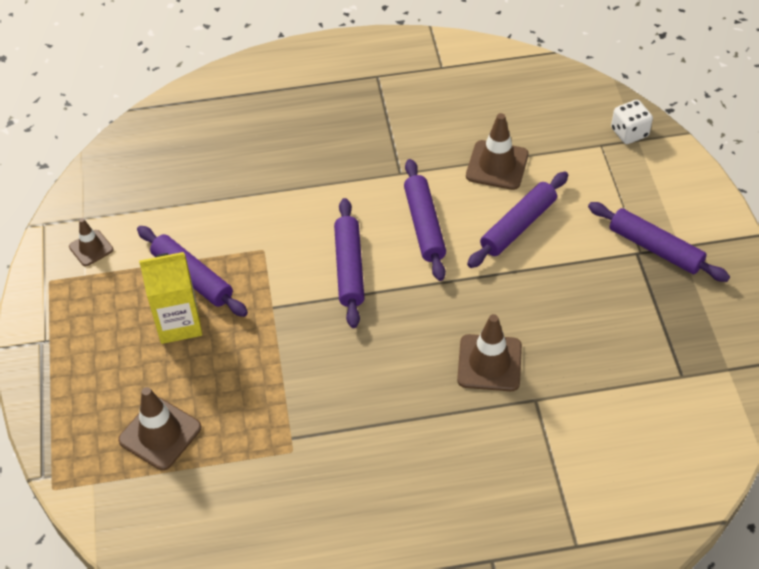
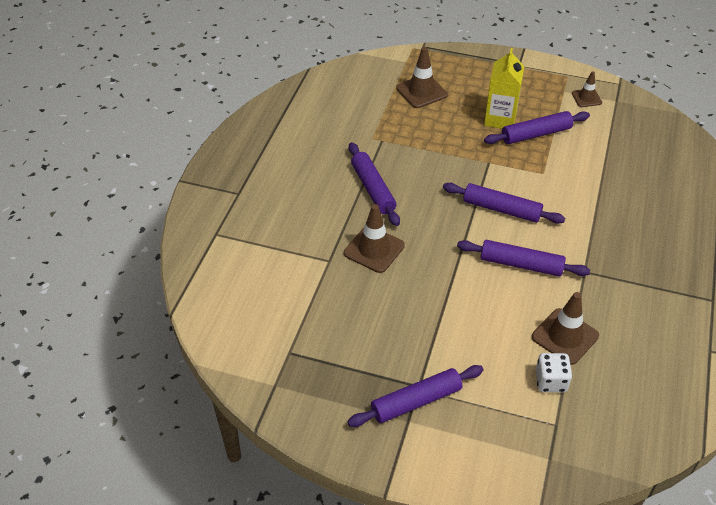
camera: 115 degrees right, 5 degrees down
(518, 226) = (490, 320): purple rolling pin -> purple rolling pin (373, 189)
(629, 132) = (562, 456): white dice -> white dice (550, 381)

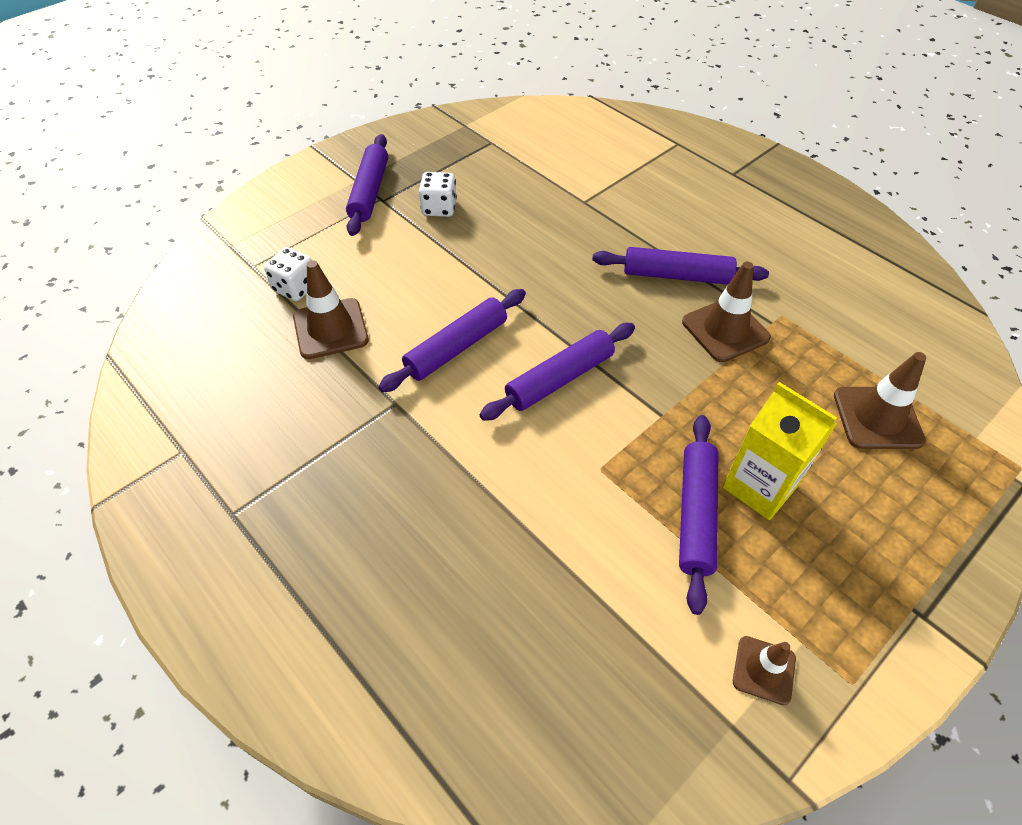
camera: 120 degrees right, 5 degrees up
(374, 249) = (575, 238): brown traffic cone -> brown traffic cone (725, 330)
(400, 343) = (439, 208): none -> white dice

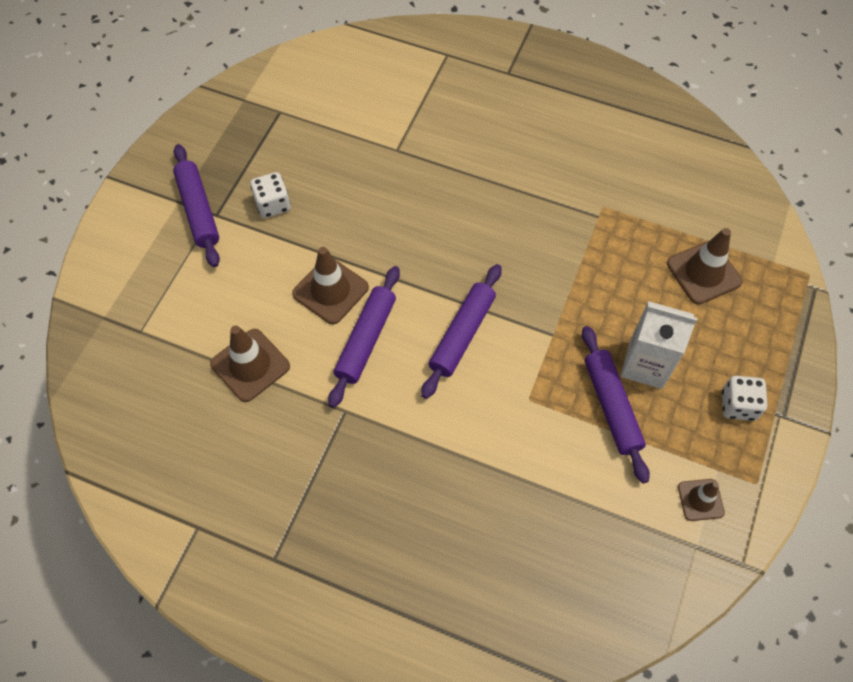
camera: 25 degrees left, 10 degrees up
(296, 288) = (194, 337): white dice -> white dice (738, 405)
(676, 275) = (507, 199): purple rolling pin -> none
(725, 330) = (567, 237): brown traffic cone -> brown traffic cone (330, 290)
(760, 486) = (645, 364): yellow carton -> white carton

